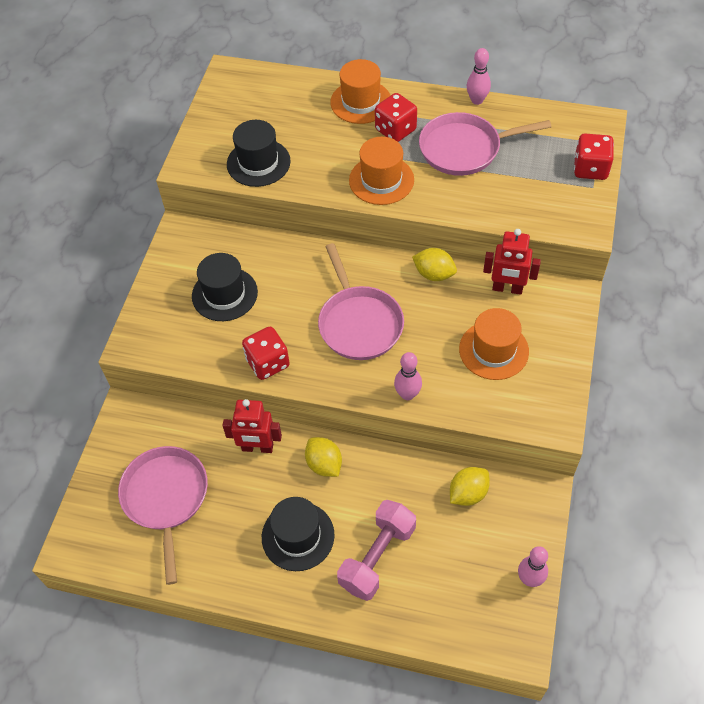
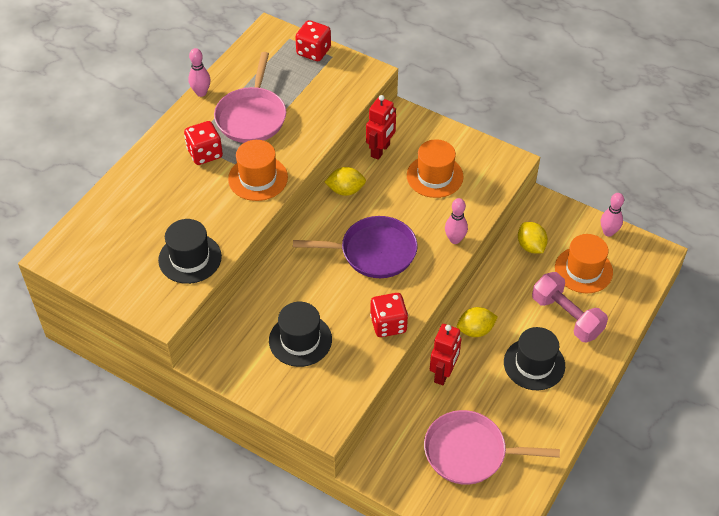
camera: 75 degrees left, 5 degrees down
(359, 323) = (373, 252): pink pan -> purple pan
(361, 102) = (156, 167): orange hat -> orange hat (583, 270)
(434, 274) = (345, 190): yellow lemon -> yellow lemon turned 45 degrees clockwise

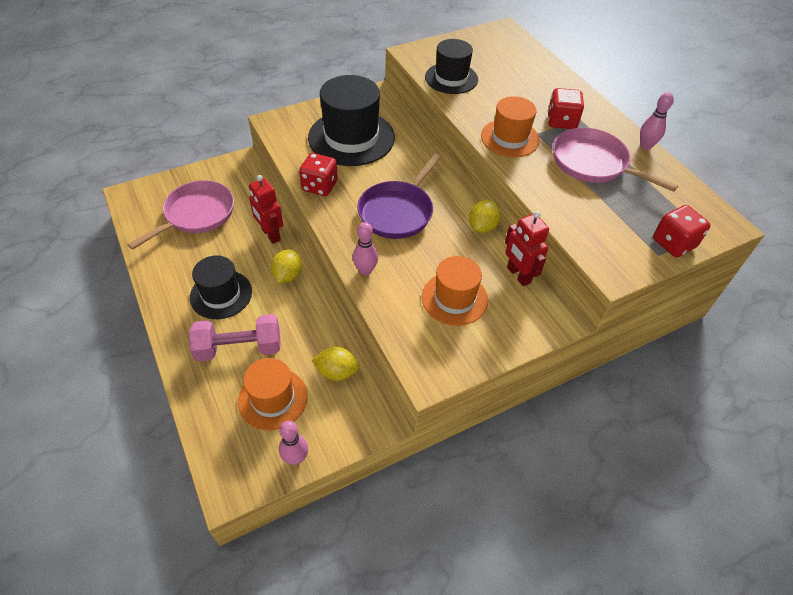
camera: 120 degrees right, 0 degrees up
(300, 340) = (351, 138): black hat -> black hat, size x1.62

